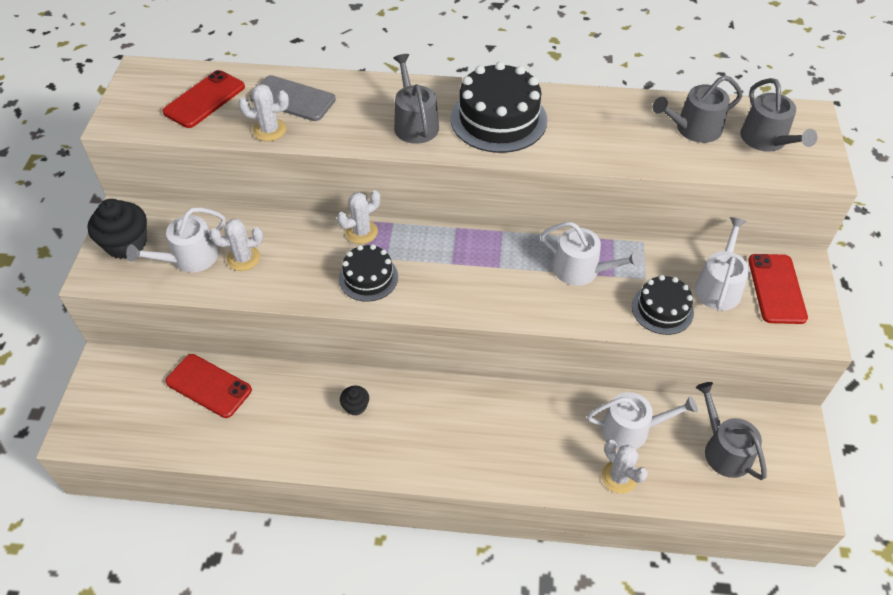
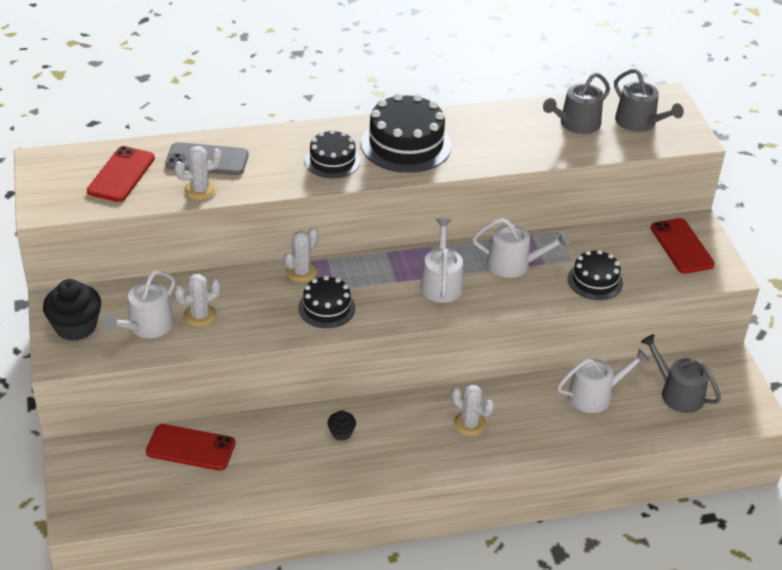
camera: 20 degrees left, 10 degrees down
(414, 123) = (332, 161): grey watering can -> black cake
(619, 477) = (599, 434): white cactus -> white cactus (469, 424)
(718, 286) = (634, 254): white watering can -> white watering can (441, 283)

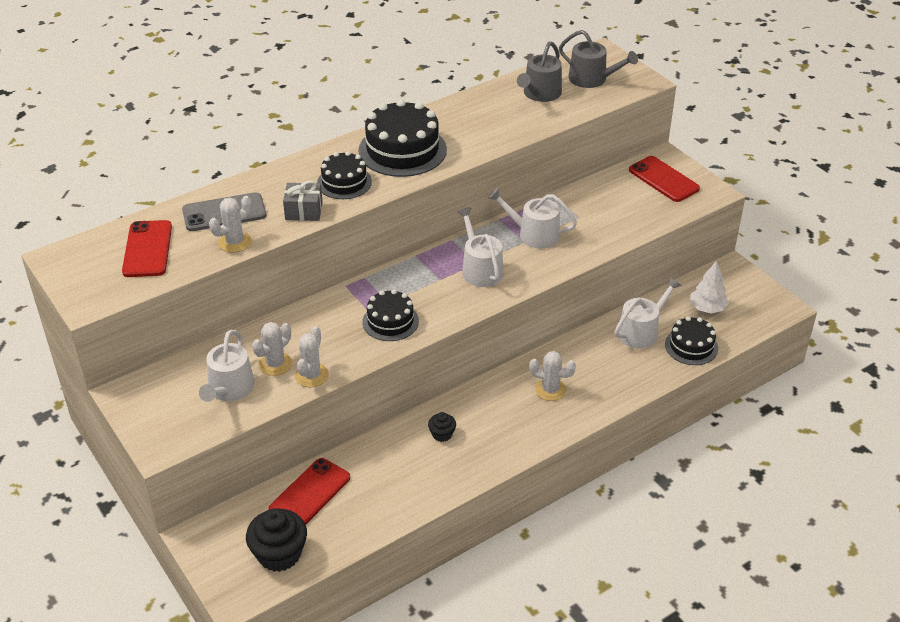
camera: 20 degrees left, 0 degrees up
(75, 326) = (158, 411): black cupcake -> black cupcake (279, 554)
(191, 448) = (310, 493): red phone -> red phone turned 45 degrees counterclockwise
(279, 178) = (304, 211): none -> grey gift
(301, 272) = (348, 296): white cactus -> white cactus (311, 375)
(514, 264) = (533, 234): white watering can -> white watering can turned 150 degrees counterclockwise
(595, 281) = (610, 229): black cake -> black cake (691, 346)
(677, 393) = (707, 308): grey watering can -> white tree

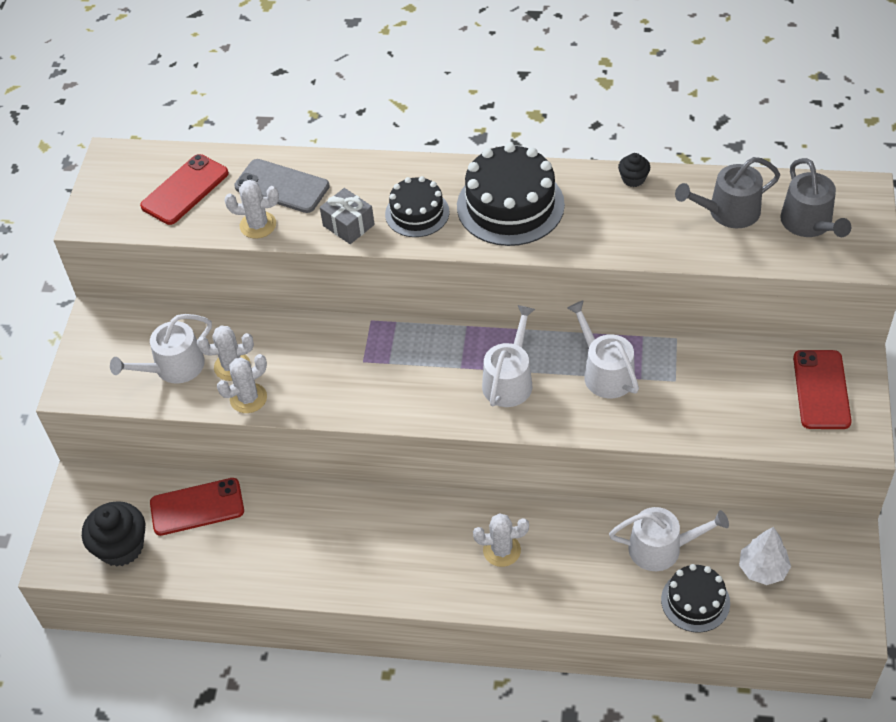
camera: 45 degrees right, 10 degrees up
(390, 321) = (369, 385): black cake -> none
(442, 434) = (358, 527): black cupcake -> black cupcake (633, 179)
(550, 390) = (501, 550): white cactus -> white cactus turned 60 degrees counterclockwise

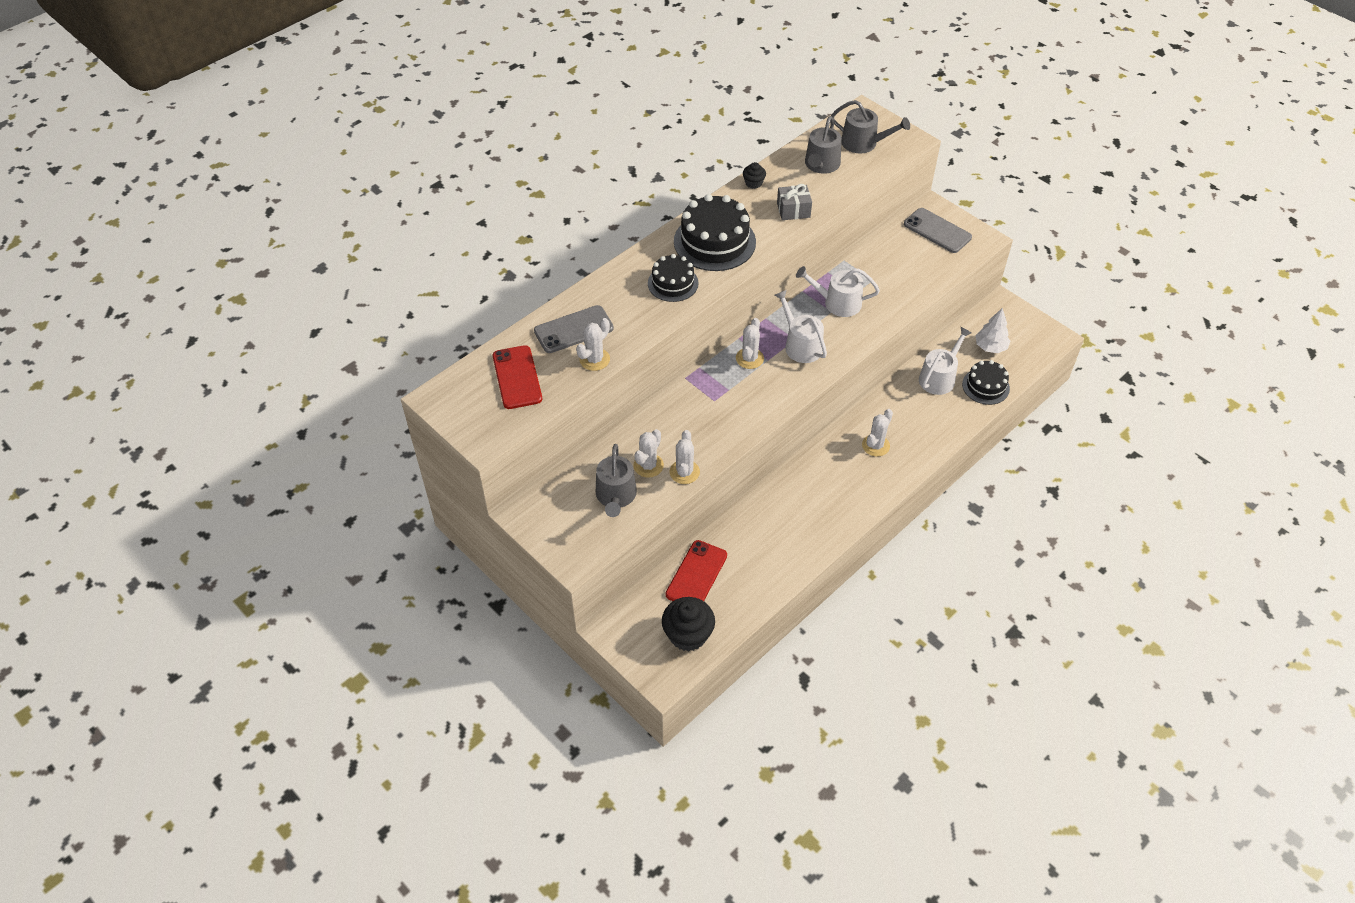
camera: 55 degrees left, 0 degrees up
(173, 367) = (616, 496): white watering can -> grey watering can
(348, 225) = (646, 318): grey gift -> grey gift (793, 210)
(447, 352) = (749, 358): none -> white cactus
(821, 390) = (937, 231): red phone -> grey phone

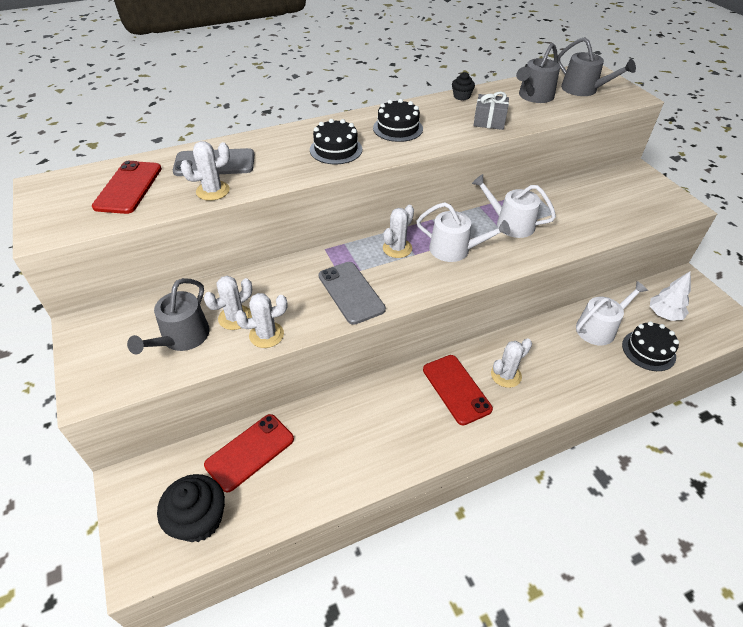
camera: 20 degrees right, 5 degrees down
(684, 472) = (266, 335): white cactus -> white cactus turned 45 degrees clockwise
(714, 242) = (398, 128): black cake -> black cake, size x0.60
(800, 345) = (455, 249): white watering can -> white watering can turned 120 degrees clockwise
(839, 470) = (456, 389): none -> red phone
(937, 231) = (637, 189): grey phone -> grey phone (351, 292)

